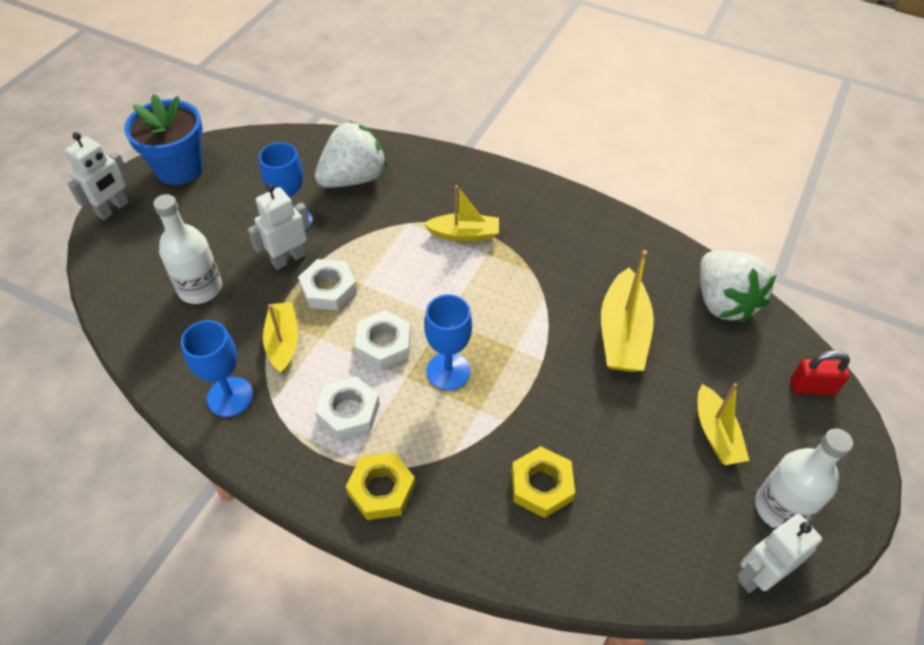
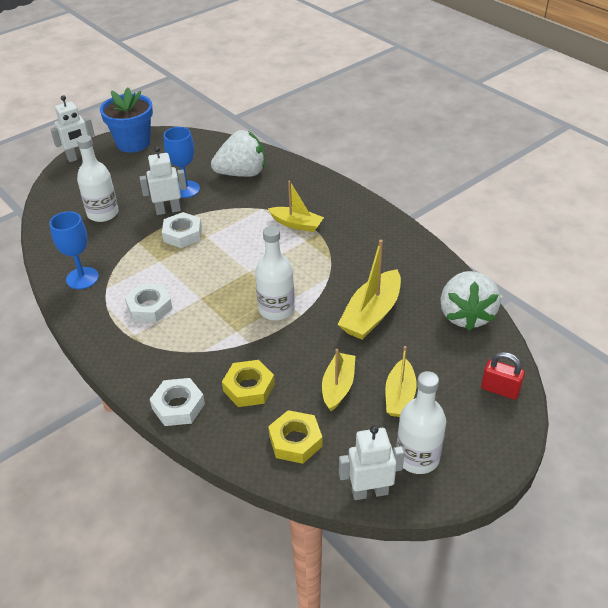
camera: 25 degrees right, 10 degrees down
(283, 342) = (134, 257): yellow boat -> yellow boat (338, 386)
(381, 490) = (141, 357): yellow nut -> yellow nut (295, 441)
(383, 344) = (197, 275): white nut -> white nut (178, 406)
(448, 371) = (230, 302): blue goblet -> none
(509, 362) = (276, 309): none -> white bottle

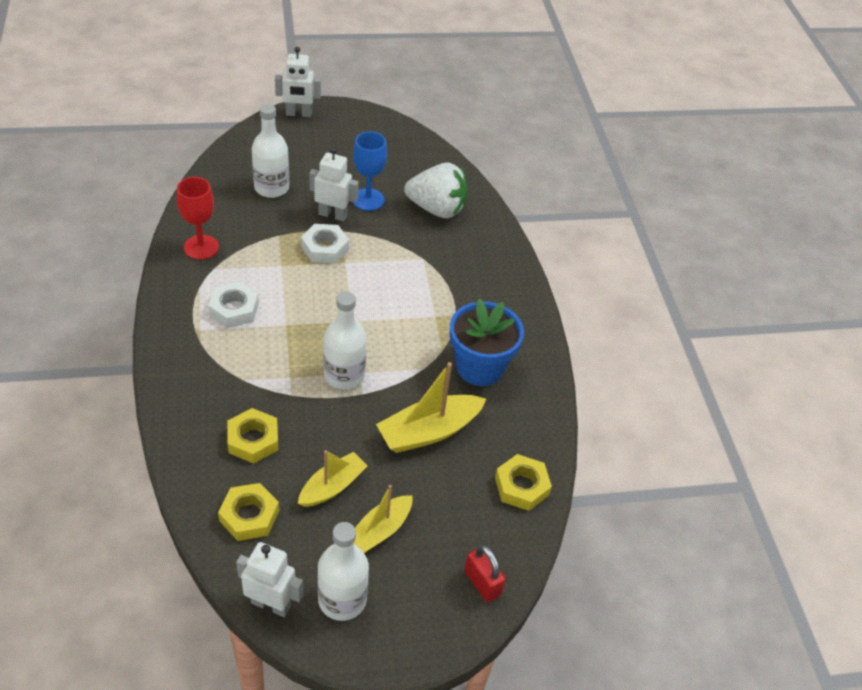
camera: 25 degrees right, 5 degrees up
(82, 278) = (201, 247): blue goblet -> red goblet
(133, 143) = (361, 122): blue flower pot -> blue flower pot (479, 367)
(178, 406) = (180, 422): white nut -> none
(296, 224) = (442, 294): yellow boat -> none
(466, 315) = (521, 486): white strawberry -> yellow nut

